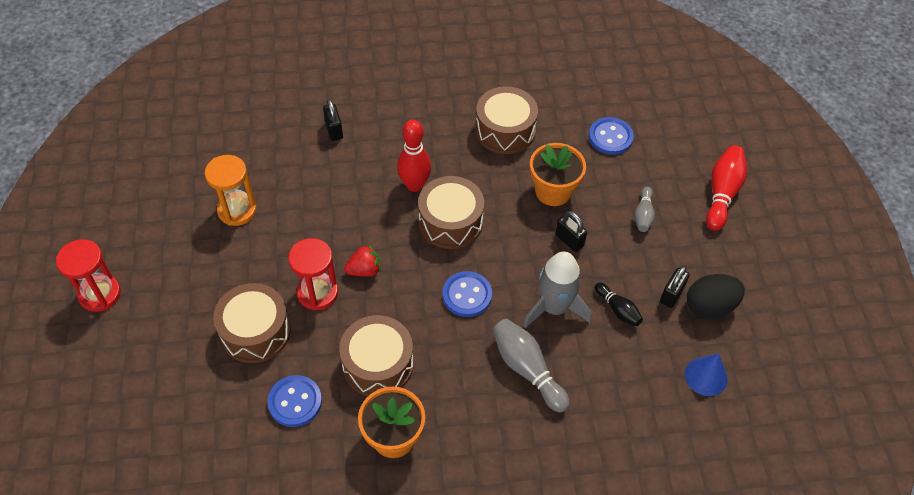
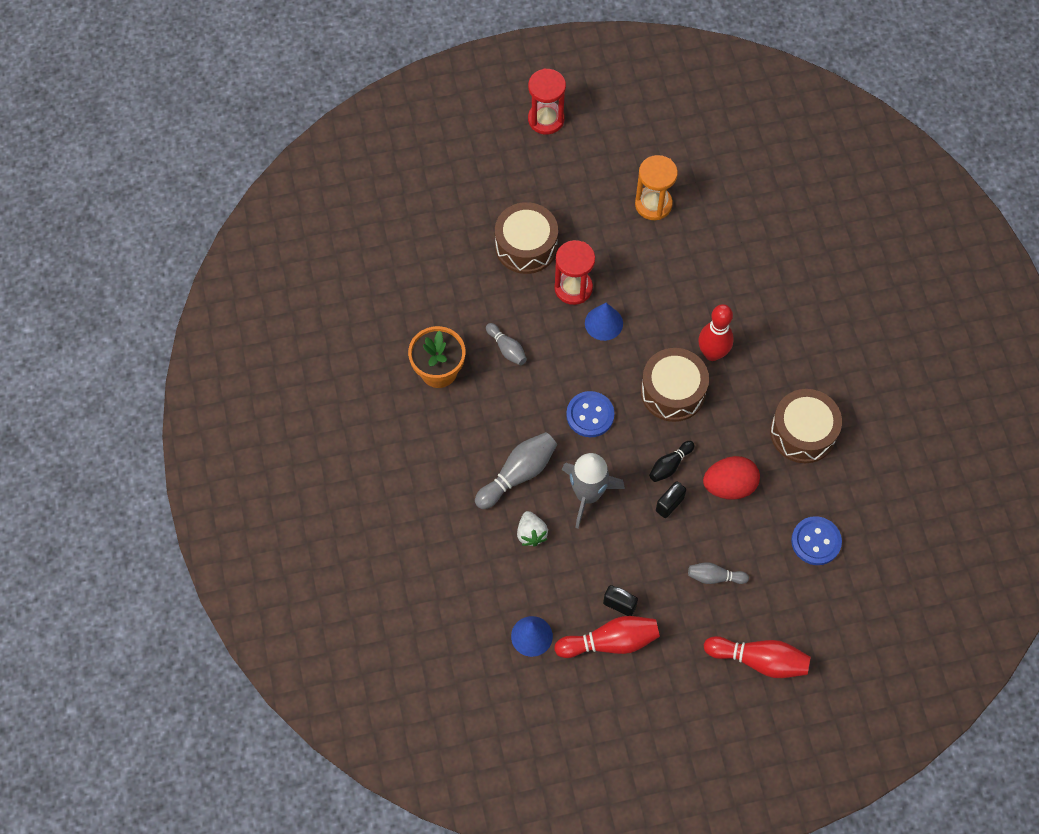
camera: 85 degrees right, 10 degrees up
(295, 402) = (463, 289): blue button -> none
(334, 130) = (768, 269): black padlock -> none
(364, 270) = (603, 323): red strawberry -> blue cone
(378, 364) = (507, 349): brown drum -> grey bowling pin
(553, 191) = (729, 486): orange flower pot -> red egg
(594, 364) = (531, 533): none -> white strawberry
(618, 309) = (594, 553): black bowling pin -> black bowling pin (670, 465)
(709, 307) = (610, 642): black egg -> red bowling pin

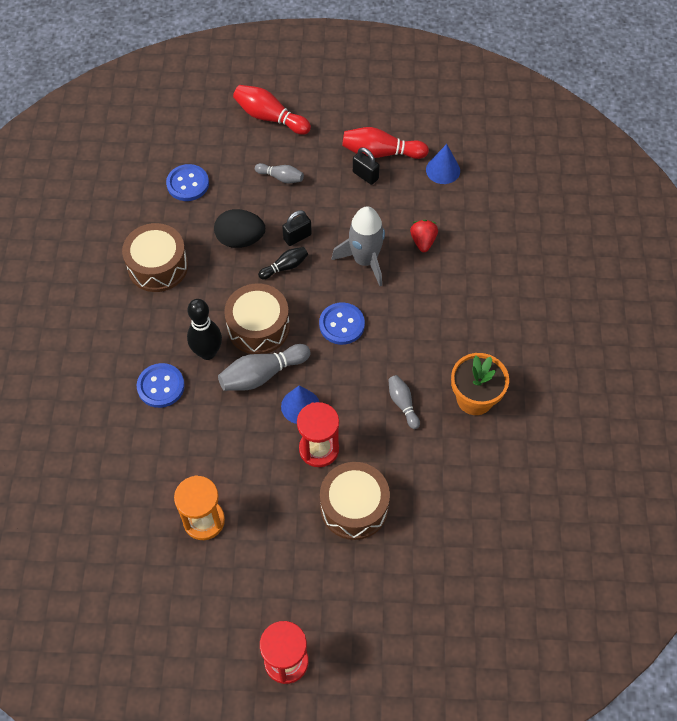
camera: 165 degrees left, 5 degrees down
(518, 474) = (422, 290): grey bowling pin -> grey bowling pin (262, 374)
(531, 533) = (423, 241): white strawberry -> red strawberry
(712, 353) = (207, 352): red bowling pin -> black bowling pin
(729, 486) = (240, 239): red egg -> black egg
(743, 310) = (161, 386): none -> blue button

